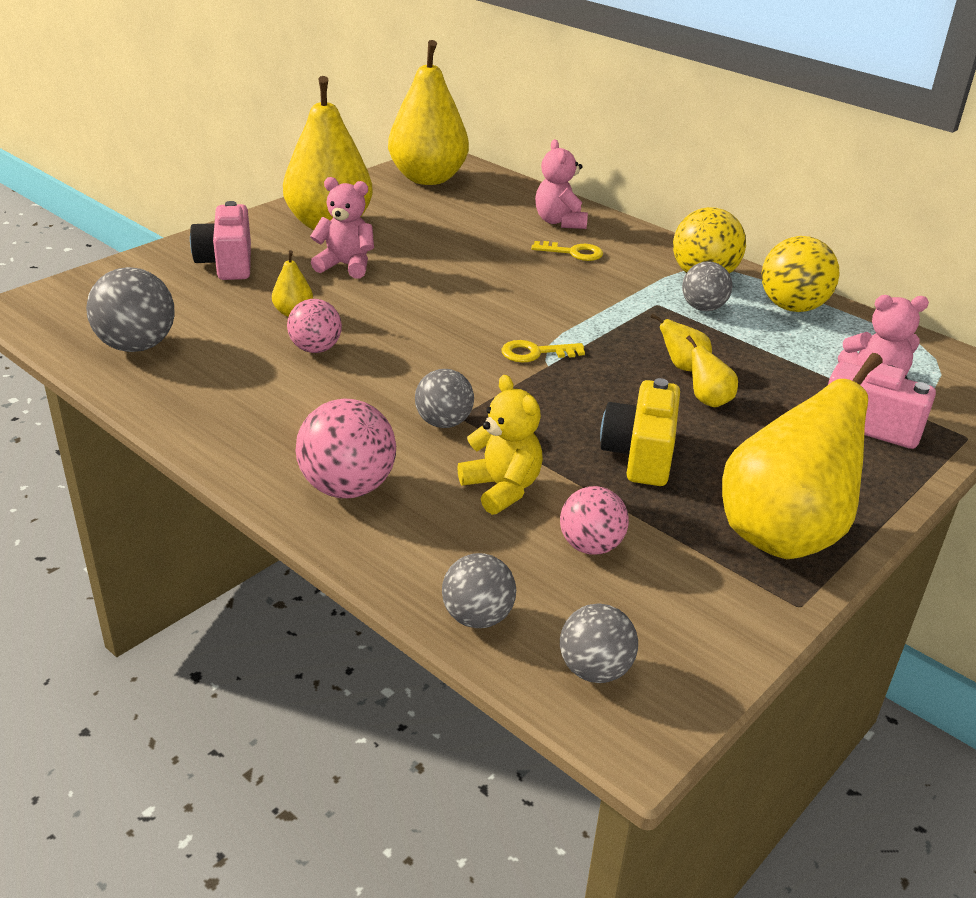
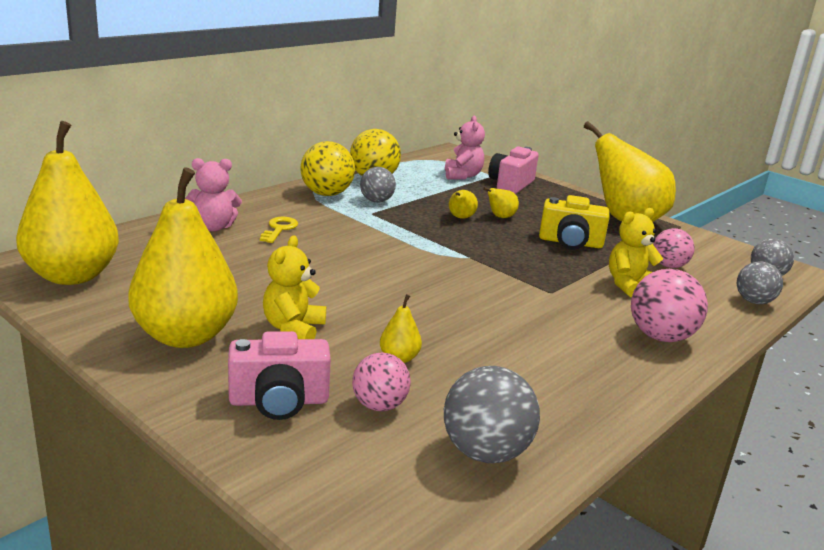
camera: 90 degrees left, 10 degrees down
(315, 349) = (467, 347): pink ball -> pink ball (379, 405)
(346, 265) = (293, 329): pink teddy bear -> yellow teddy bear
(443, 422) = (561, 298): grey ball -> none
(536, 353) = (452, 259): yellow key -> none

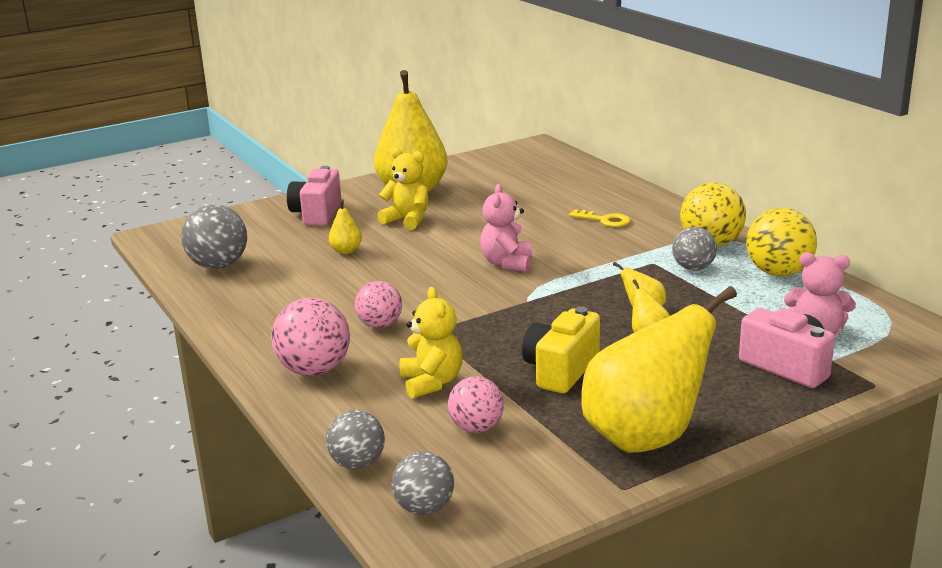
camera: 110 degrees right, 0 degrees up
(72, 276) = (515, 159): yellow pear -> none
(213, 227) = (608, 196): pink teddy bear -> pink teddy bear (507, 263)
(379, 405) = (291, 240): pink ball -> pink ball (380, 325)

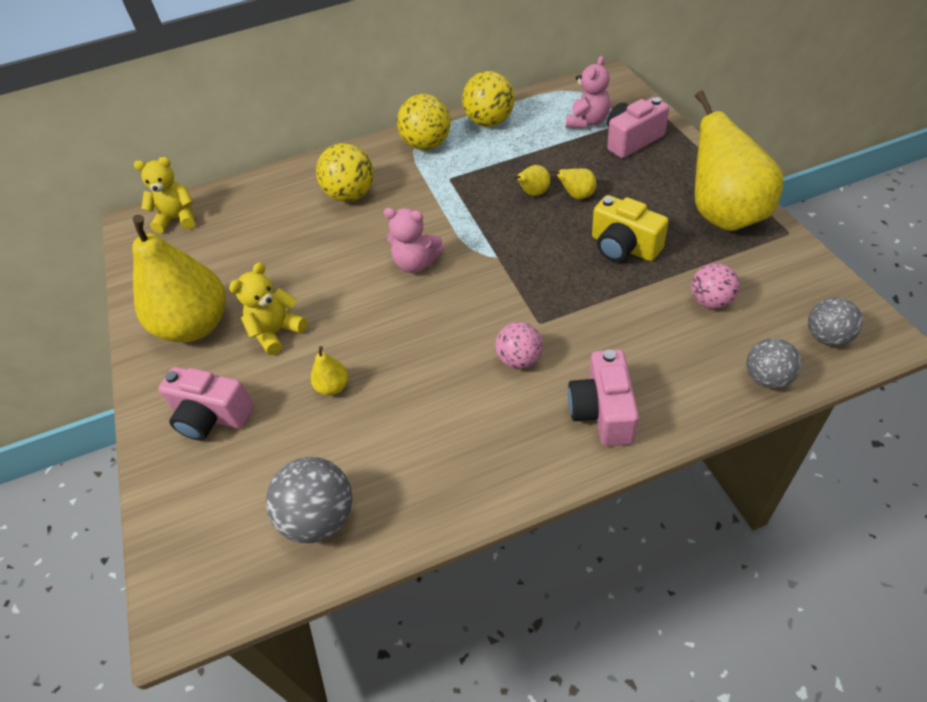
camera: 75 degrees left, 25 degrees up
(314, 370) = (602, 411): pink ball -> pink camera
(431, 382) = (635, 325): yellow teddy bear -> yellow teddy bear (178, 219)
(604, 220) = (351, 195): yellow key -> yellow ball
(693, 268) = (467, 159): grey ball -> none

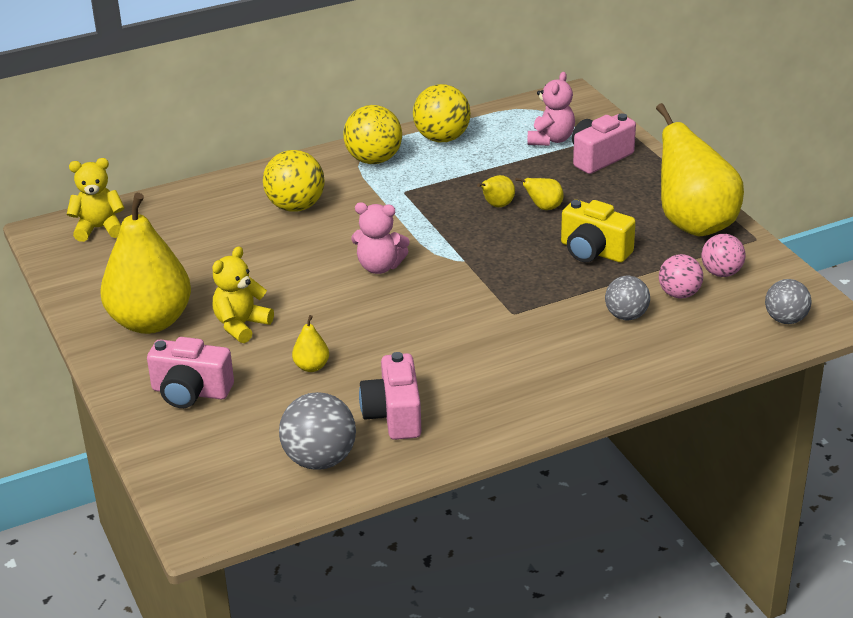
camera: 10 degrees left, 15 degrees down
(519, 360) = (496, 342): pink ball -> pink ball (721, 273)
(602, 411) = (578, 378): pink camera -> pink camera (394, 415)
(767, 378) = (729, 350): grey ball -> grey ball (626, 316)

